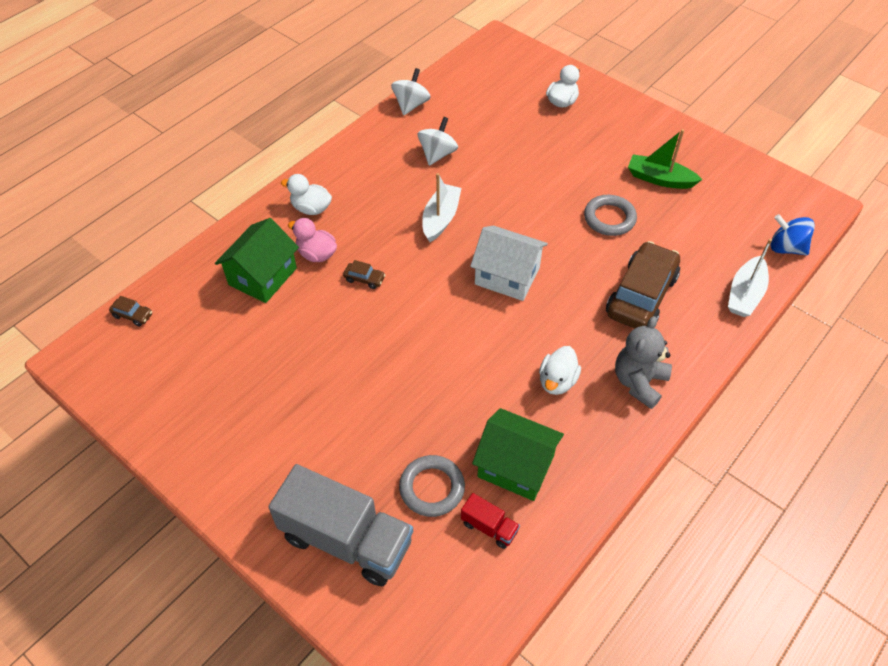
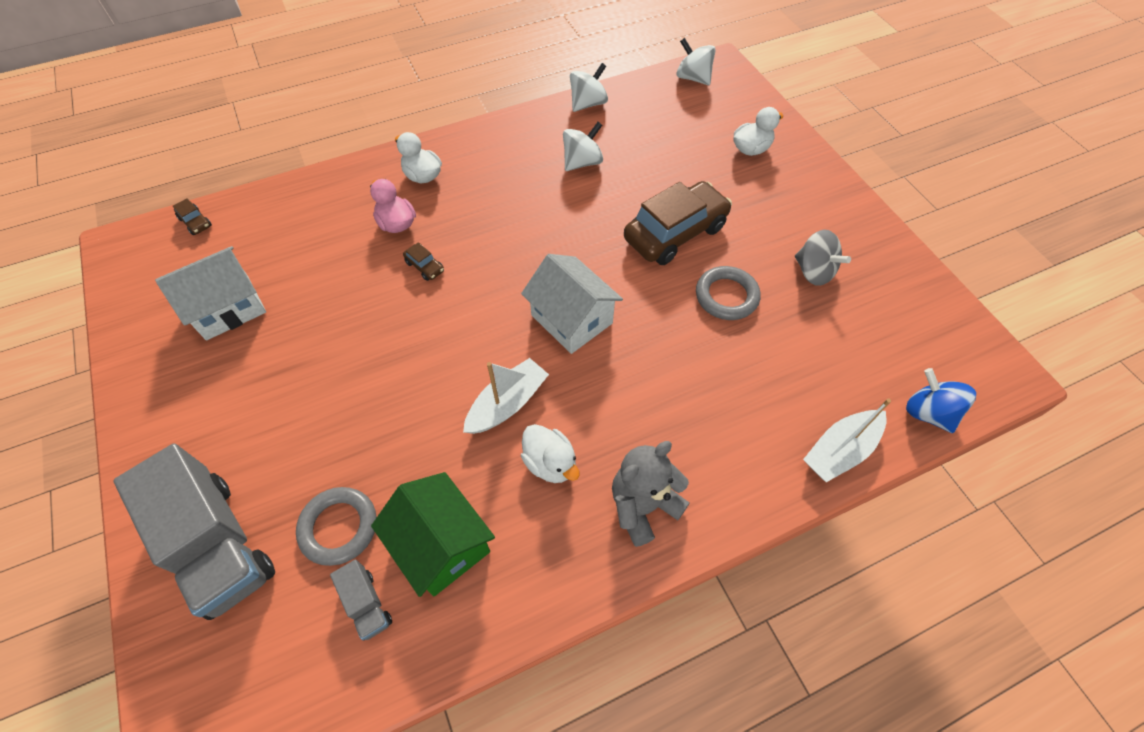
camera: 25 degrees right, 5 degrees up
(218, 371) = (227, 307): none -> white house
(262, 276) = (332, 227): green house -> none
(440, 218) = (542, 231): white boat -> white boat (507, 404)
(483, 58) = (693, 78): none -> white spinning top
(489, 527) = (367, 604): red truck -> grey truck
(557, 381) = (550, 463): white duck -> white duck turned 90 degrees counterclockwise
(641, 296) = (709, 401): brown car -> brown car (675, 233)
(659, 179) = (813, 271): green boat -> grey spinning top

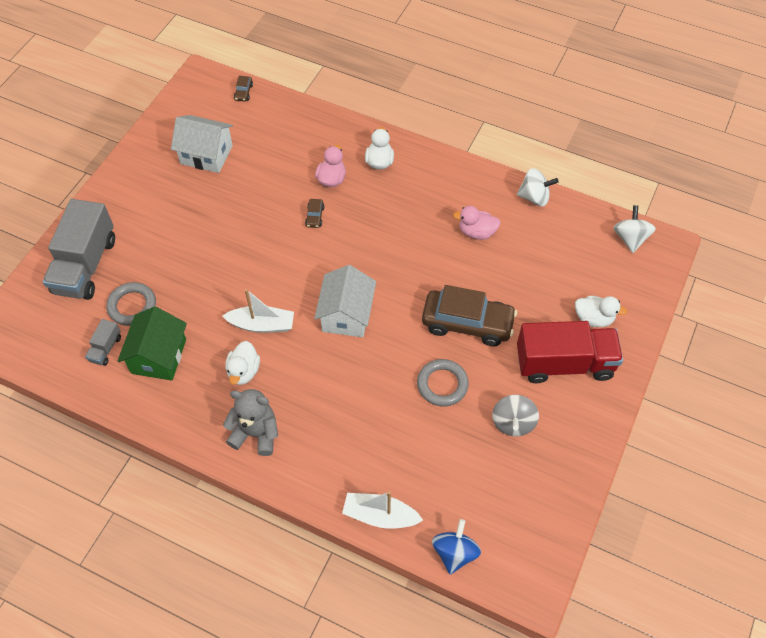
camera: 50 degrees right, 0 degrees up
(582, 162) = (476, 232): white spinning top -> pink duck
(780, 196) = (564, 363): none -> red truck

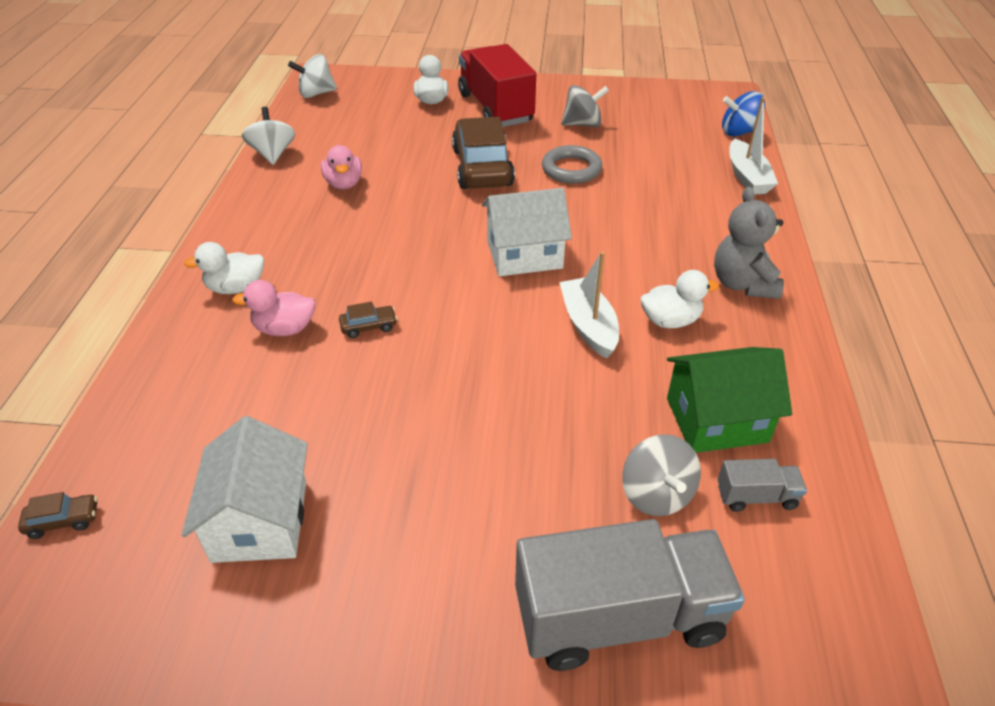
camera: 110 degrees left, 15 degrees down
(132, 306) = (656, 494): grey ring -> grey spinning top

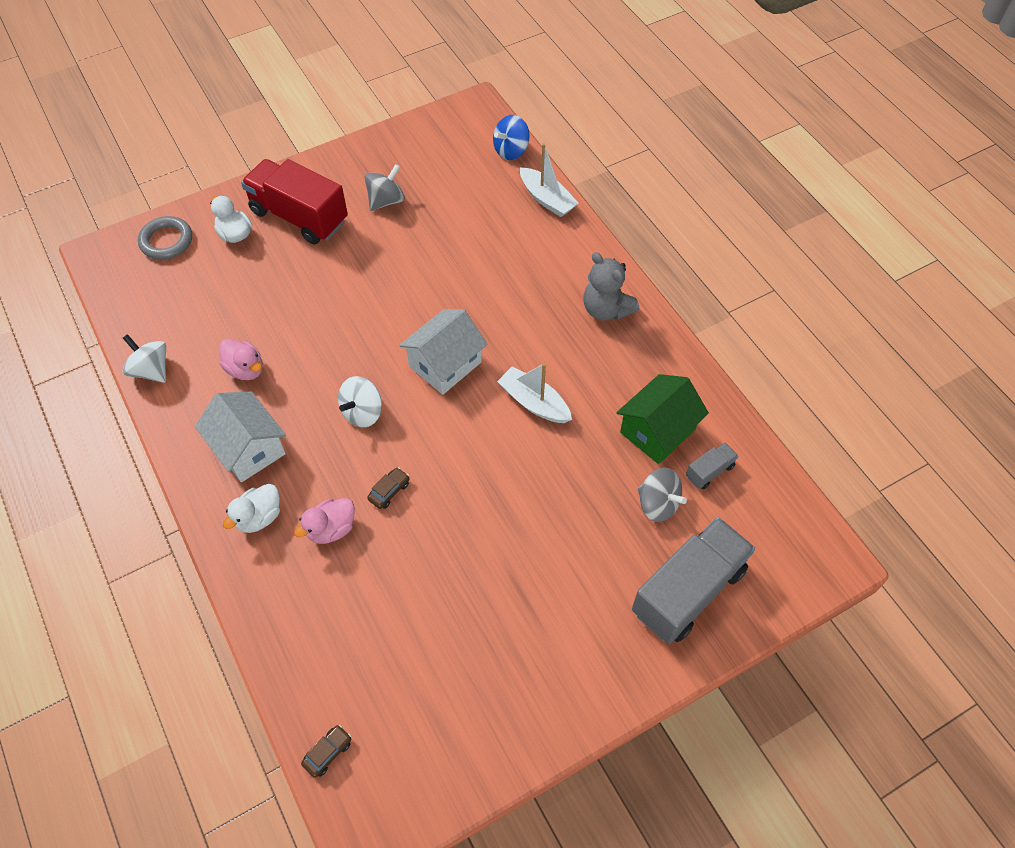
camera: 35 degrees left, 15 degrees up
(260, 520) = (450, 669): white house -> white house (248, 448)
(316, 93) = (119, 278): white spinning top -> white spinning top (362, 412)
(482, 167) = (344, 292): brown car -> none
(571, 169) = (414, 257): grey ring -> grey ring (166, 241)
(670, 320) = (582, 368): white duck -> none

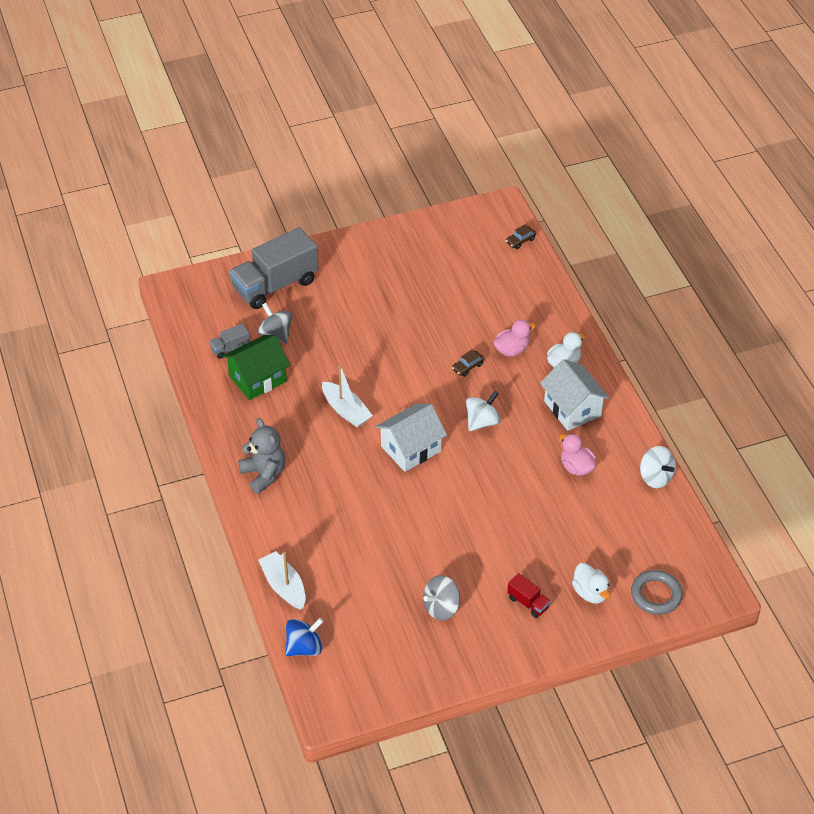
camera: 170 degrees left, 10 degrees down
(299, 216) = (528, 602): red truck -> red truck, size x0.44

